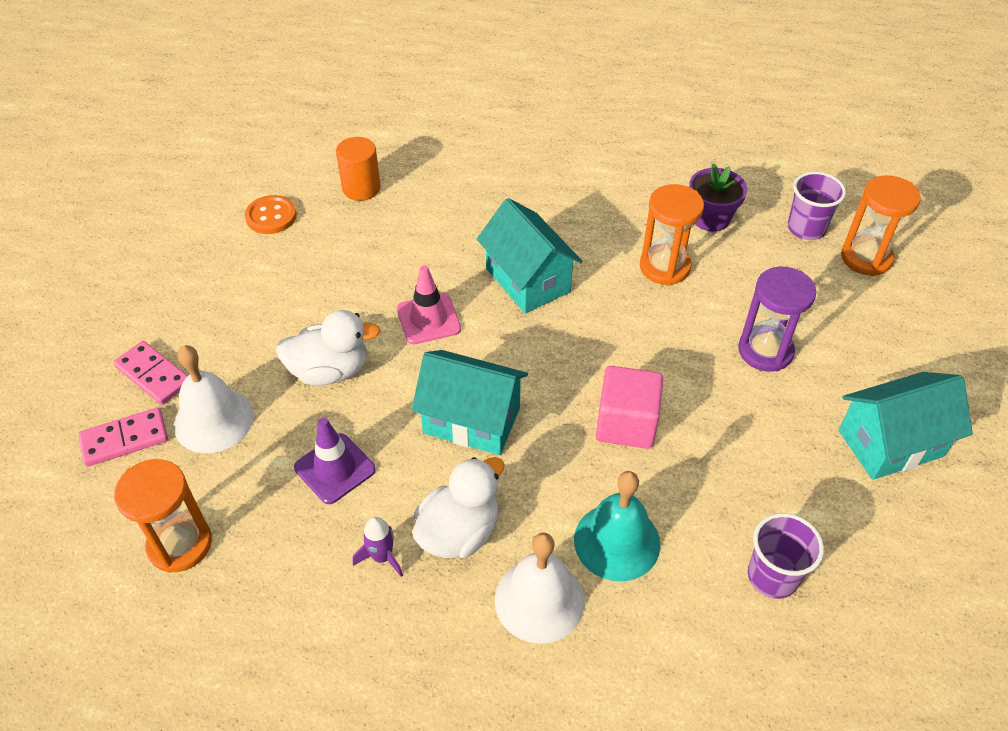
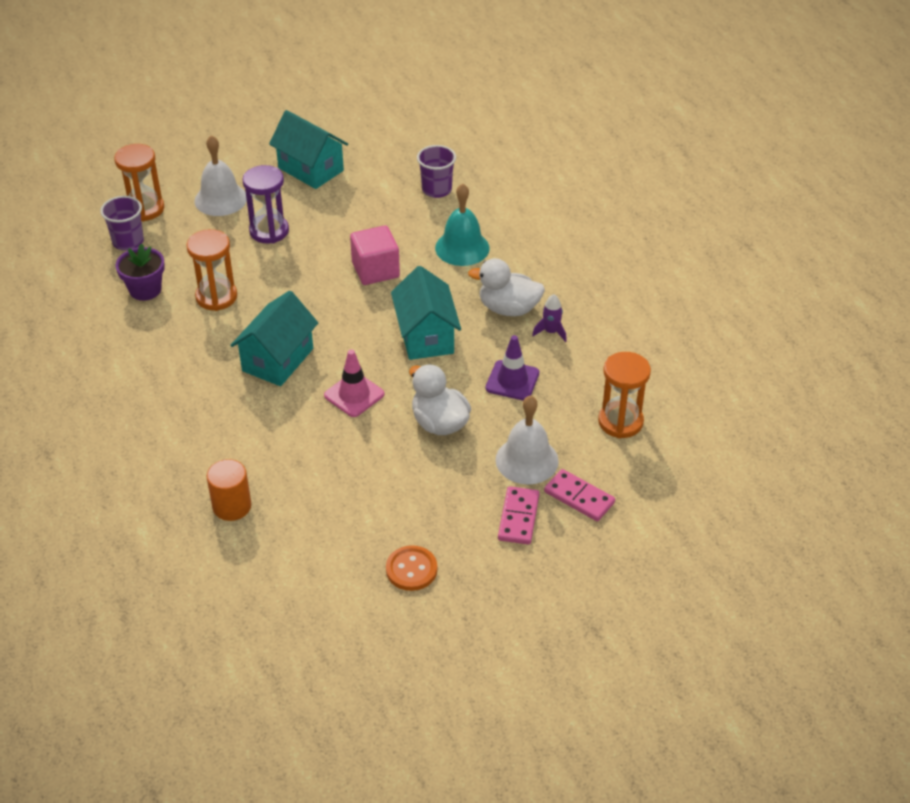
camera: 120 degrees left, 5 degrees down
(271, 216) = (307, 548): orange button -> orange button (411, 569)
(539, 600) = (522, 263): white bell -> white bell (220, 199)

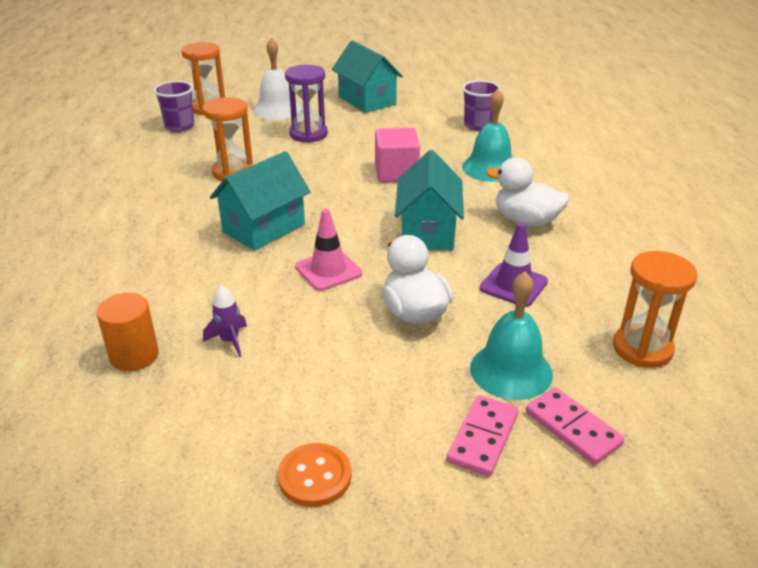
camera: 15 degrees right, 10 degrees down
(145, 290) = (171, 159): purple flower pot -> none
(527, 460) = (511, 370): white bell -> turquoise bell
(551, 332) = (569, 247): purple rocket -> purple rocket (230, 341)

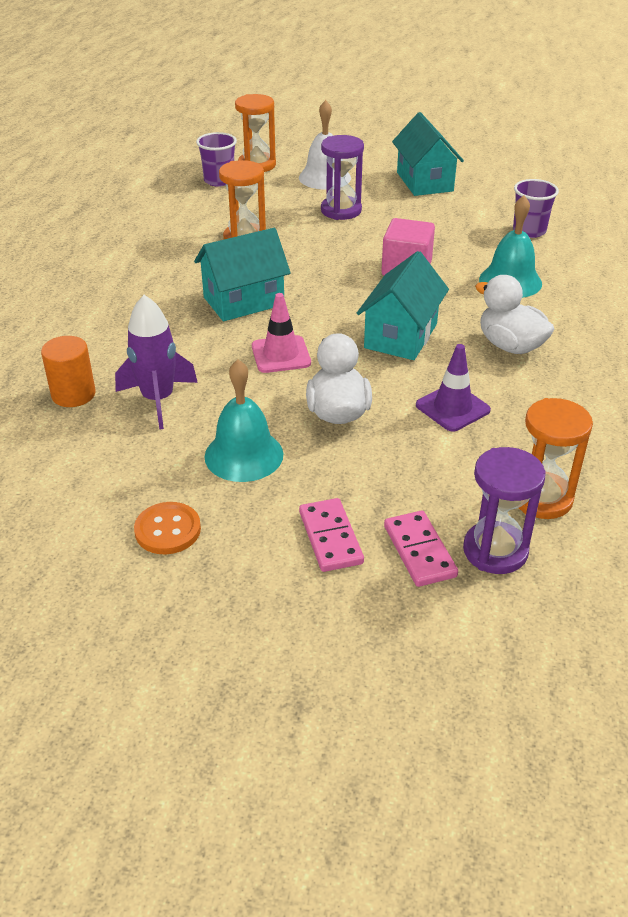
camera: 20 degrees right, 5 degrees up
(230, 341) = (158, 400): purple rocket -> purple rocket, size x1.87
(483, 438) = (330, 537): pink domino -> pink domino turned 60 degrees counterclockwise
(511, 370) = (395, 486): turquoise bell -> turquoise bell (244, 455)
(637, 409) = (495, 551): none -> purple hourglass

